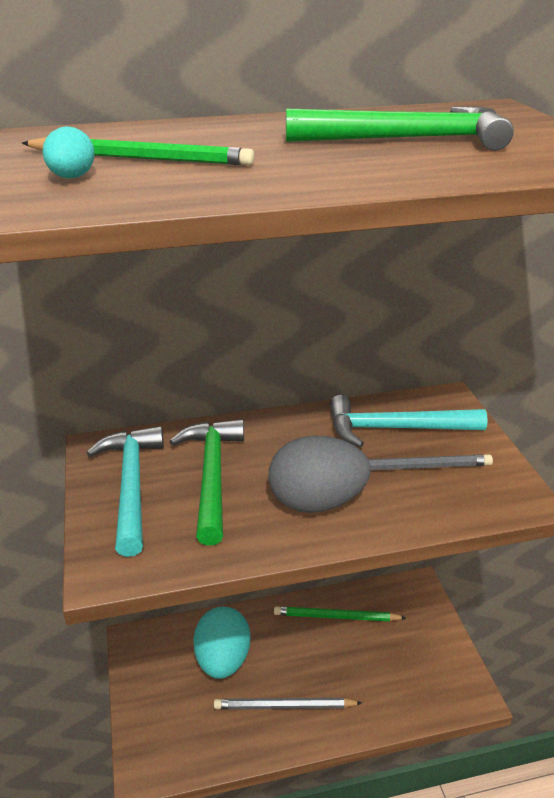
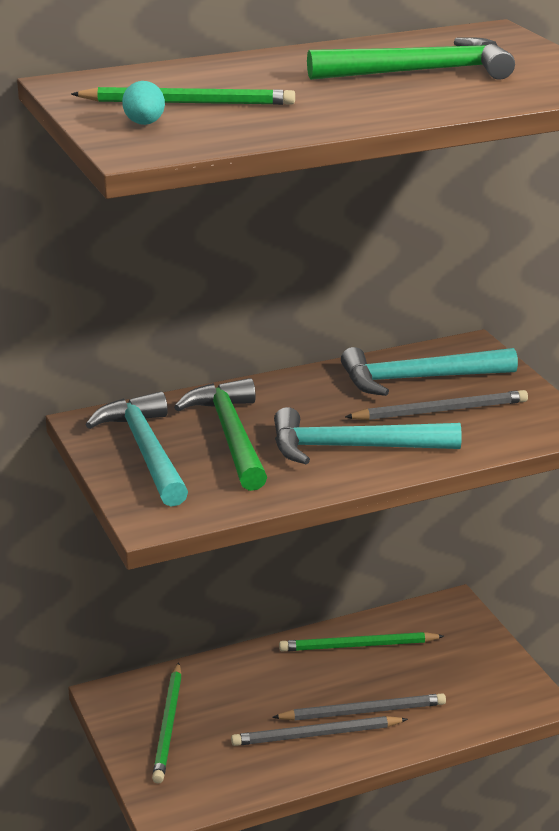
camera: 10 degrees left, 5 degrees down
(170, 678) = (168, 725): none -> green pencil
(223, 659) = (228, 701): turquoise egg -> none
(317, 502) = (351, 447): grey egg -> turquoise hammer
(327, 686) = (363, 711): none -> grey pencil

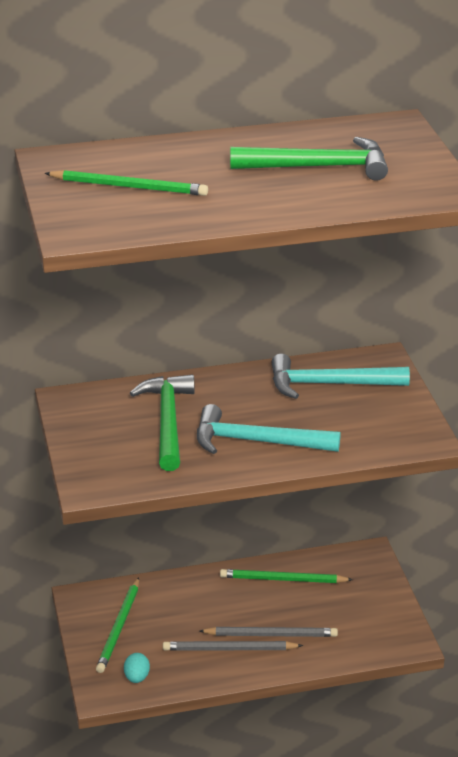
camera: 10 degrees right, 5 degrees up
(144, 124) = (89, 207): turquoise egg -> turquoise egg (137, 677)
(146, 451) = (100, 428): turquoise hammer -> none
(441, 411) = (336, 415): grey pencil -> none

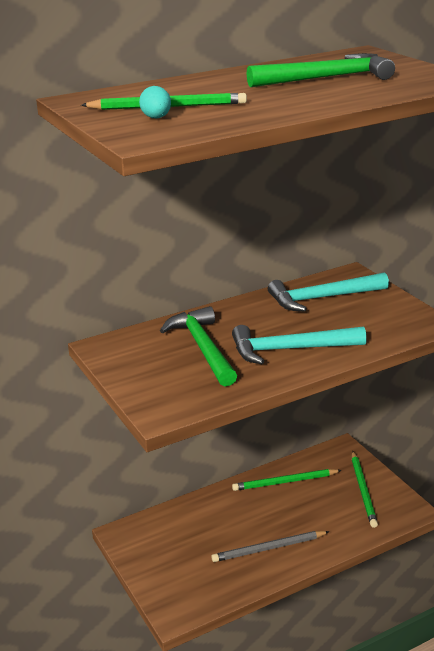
camera: 15 degrees left, 5 degrees down
(119, 628) = (166, 551): green pencil -> green pencil (363, 490)
(137, 677) = (200, 591): turquoise egg -> turquoise egg (156, 118)
(271, 634) = (297, 528): grey pencil -> none

